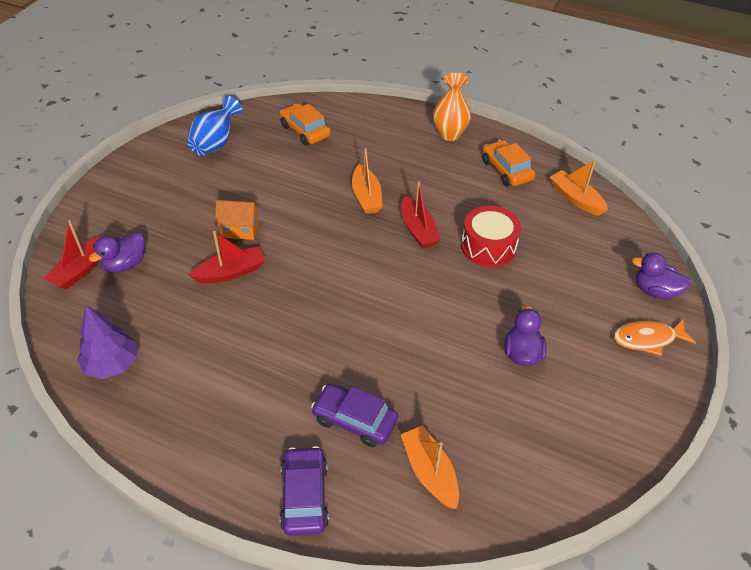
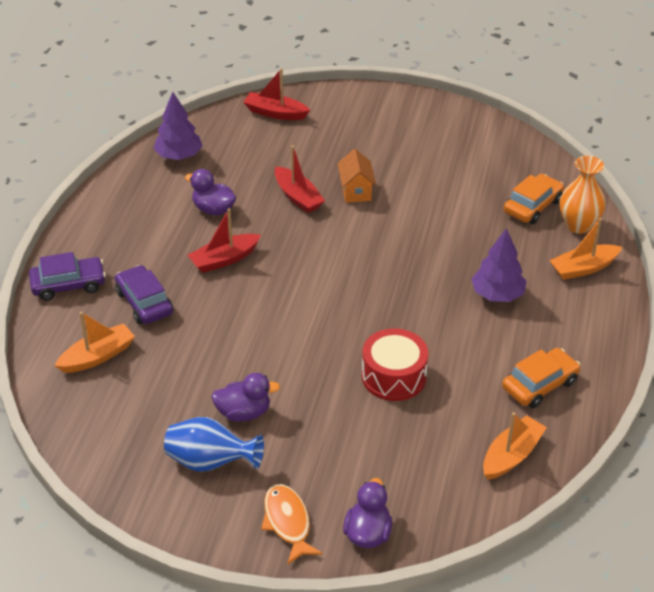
camera: 80 degrees right, 5 degrees down
(125, 264) = (289, 134): purple duck -> purple duck (213, 209)
(215, 143) = (479, 148): blue vase -> blue vase (210, 462)
(354, 420) = (144, 303): purple car -> purple car turned 45 degrees counterclockwise
(366, 197) = (439, 270): orange boat -> orange boat (583, 268)
(404, 171) = (497, 294): none -> purple tree
(418, 230) = (401, 316): red boat -> red boat (224, 259)
(449, 134) = (588, 326): orange vase -> orange vase (578, 225)

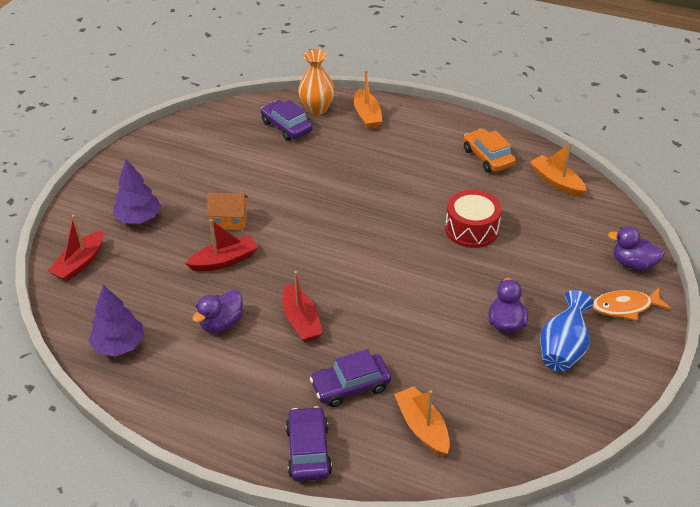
camera: 80 degrees left, 0 degrees up
(497, 294) = (387, 161): purple tree -> purple tree (139, 218)
(532, 206) = (286, 127): orange car -> purple car

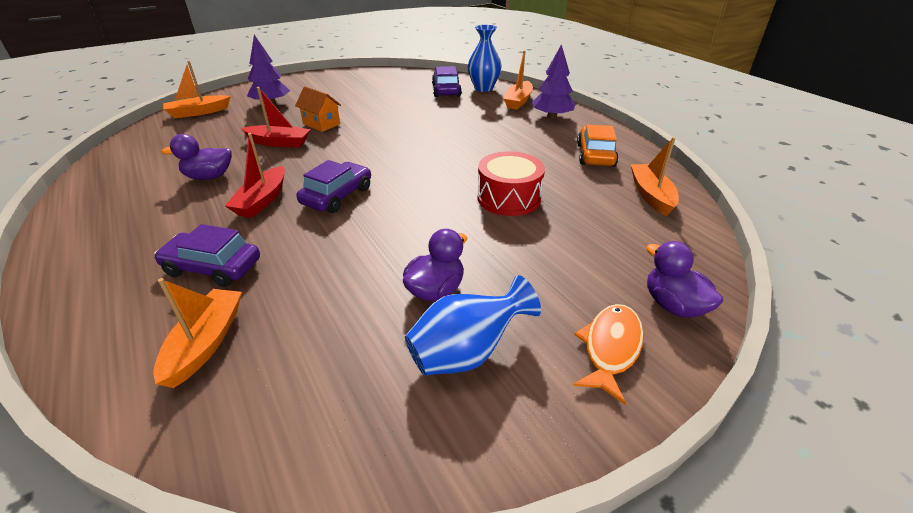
camera: 35 degrees right, 5 degrees down
(80, 263) = (198, 112): red boat -> orange boat
(119, 345) = (131, 161): purple tree -> purple tree (552, 117)
(308, 451) = (90, 301): purple car -> purple car (337, 196)
(317, 109) = (483, 88): orange vase -> blue vase
(625, 307) = (610, 348): orange fish -> orange fish turned 90 degrees clockwise

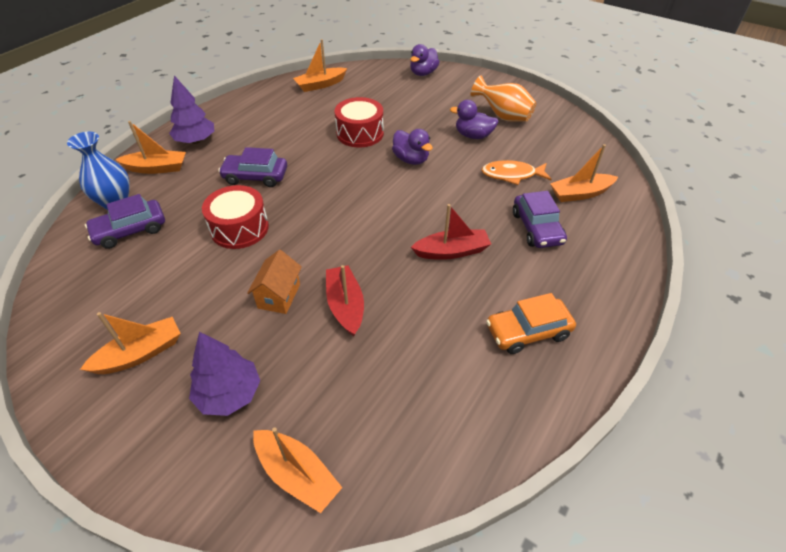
camera: 115 degrees left, 10 degrees up
(209, 177) = (445, 315): purple duck -> purple duck (411, 159)
(332, 88) = (140, 353): none -> orange boat
(337, 196) = (414, 212): purple car -> purple car (255, 176)
(409, 120) = (239, 228): none -> red drum
(466, 353) = (503, 116): blue vase -> orange vase
(595, 155) = (270, 110): orange car -> orange car (528, 331)
(610, 348) = (465, 84): orange fish -> orange fish (512, 175)

